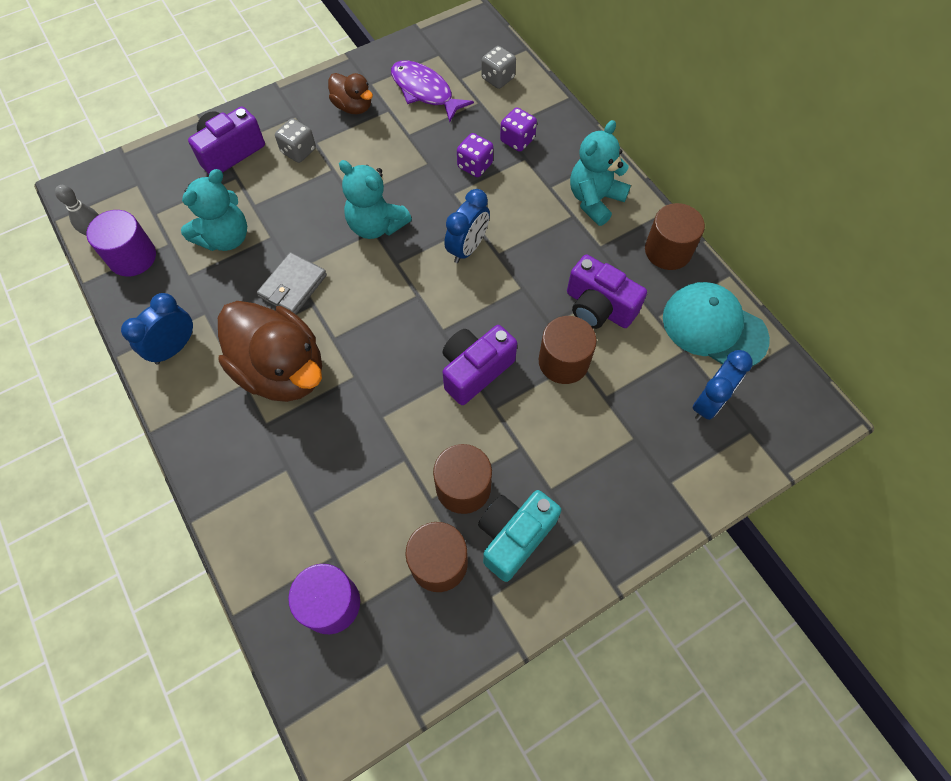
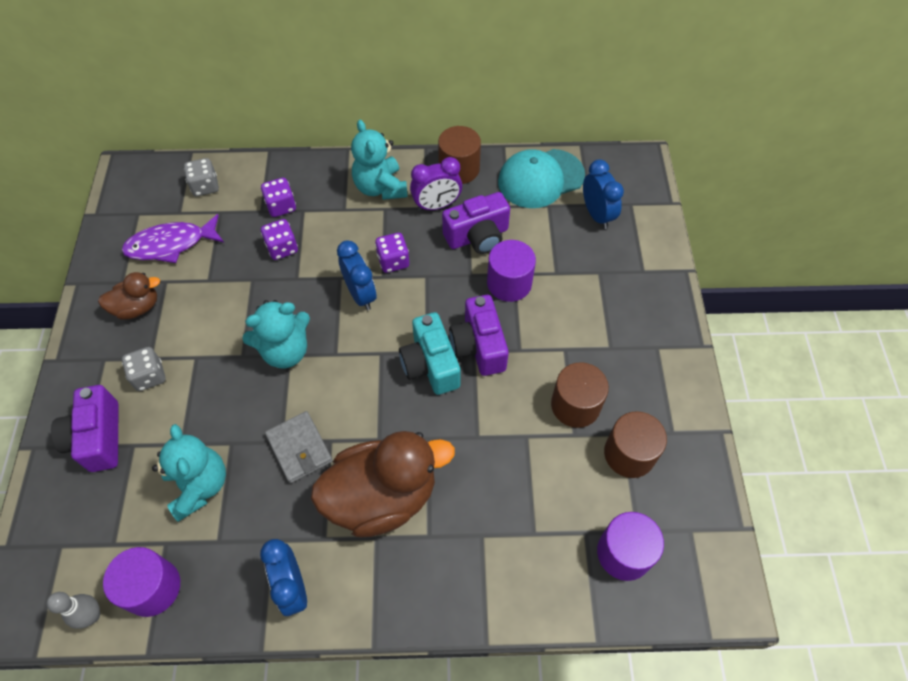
camera: 60 degrees left, 5 degrees down
(514, 536) = (634, 390): turquoise camera -> turquoise camera (430, 365)
(520, 254) = (393, 261): none -> purple dice
(563, 361) = (509, 283): brown cylinder -> purple cylinder
(609, 255) = (436, 205): none -> purple clock

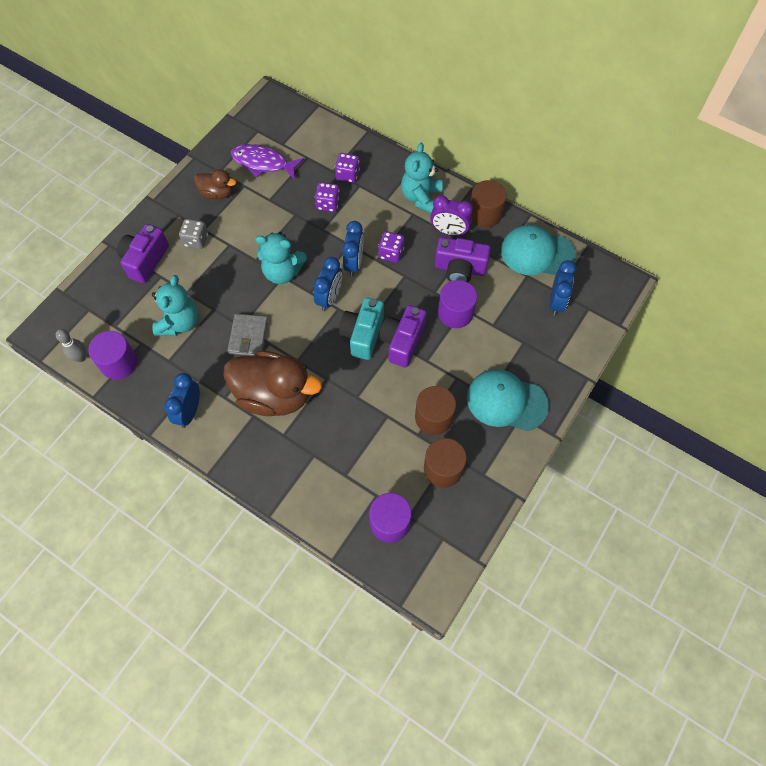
camera: 35 degrees right, 5 degrees up
(205, 186) = (310, 134): grey dice -> none
(362, 347) = (329, 298): none -> blue clock
(632, 341) = (506, 401): none -> turquoise cap

